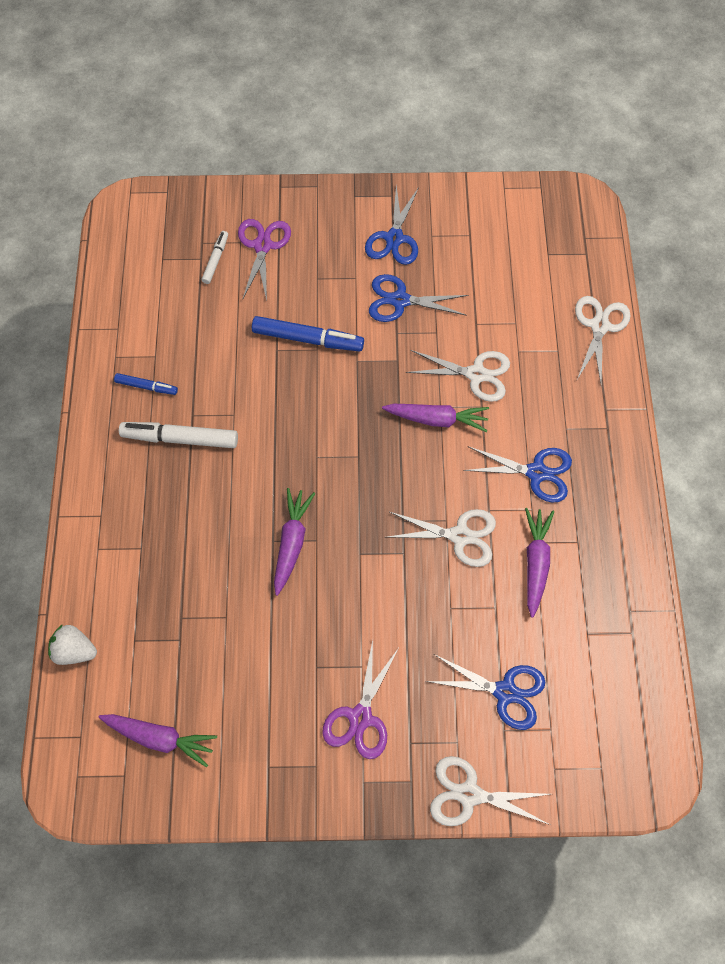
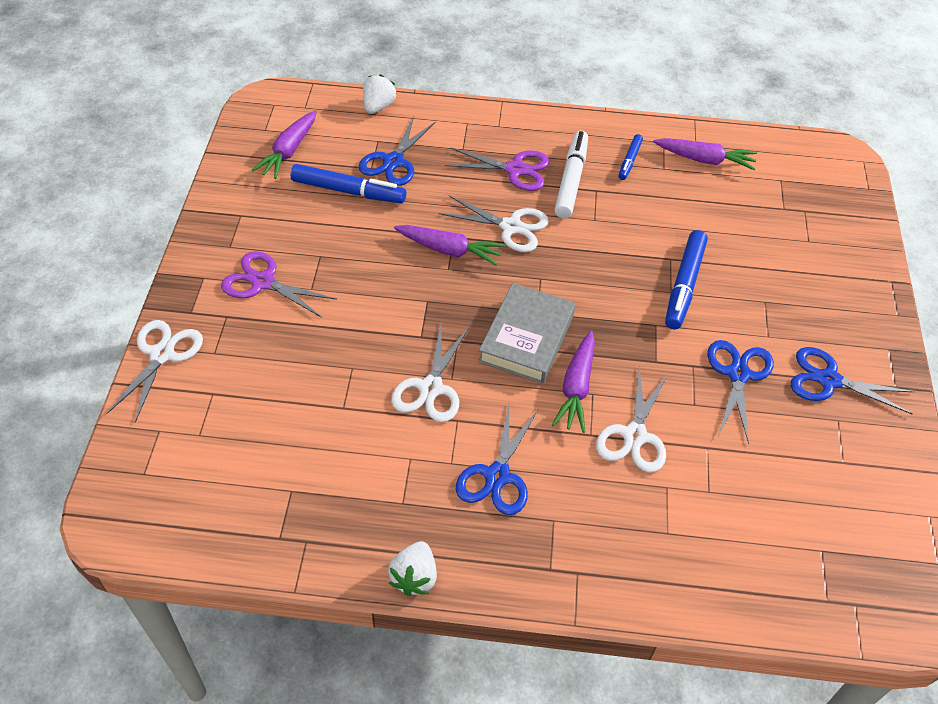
camera: 95 degrees right, 15 degrees down
(216, 260) = (783, 220): white marker -> none
(219, 657) = (348, 191): none -> blue marker
(263, 246) = (805, 259): purple scissors -> purple scissors (515, 170)
(390, 462) = (527, 338): none -> grey book
(505, 692) = (250, 400): blue scissors -> blue scissors (393, 161)
(535, 563) = (385, 454): purple carrot -> purple carrot (704, 160)
(599, 326) = (705, 592): white scissors -> white scissors (511, 227)
(639, 523) = (414, 577): none -> white strawberry

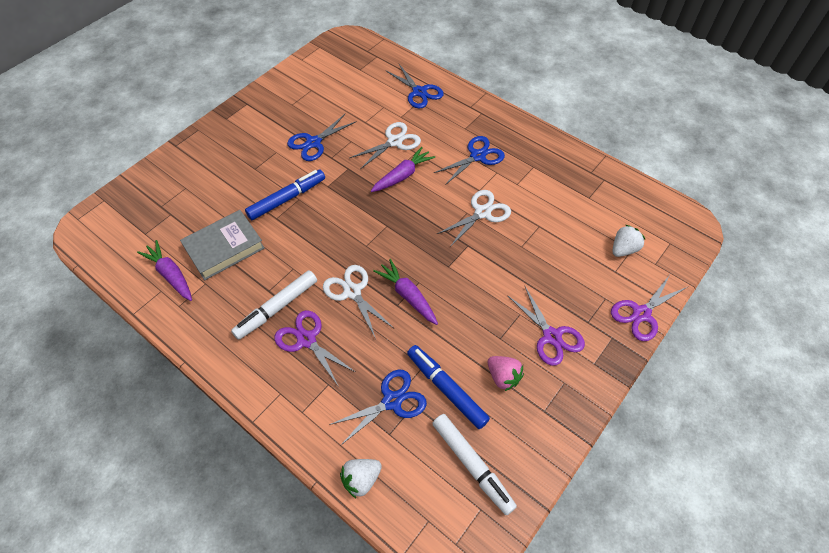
camera: 145 degrees left, 5 degrees up
(162, 355) = (641, 313): white scissors -> purple scissors
(289, 151) = (472, 465): purple carrot -> white marker
(297, 224) = (503, 377): none -> pink strawberry
(414, 577) = (545, 136): white strawberry -> white strawberry (623, 249)
(527, 338) = (406, 213): grey book -> grey book (224, 248)
(629, 161) = (220, 302): blue marker -> none
(829, 380) = (273, 120): blue scissors -> blue scissors (419, 92)

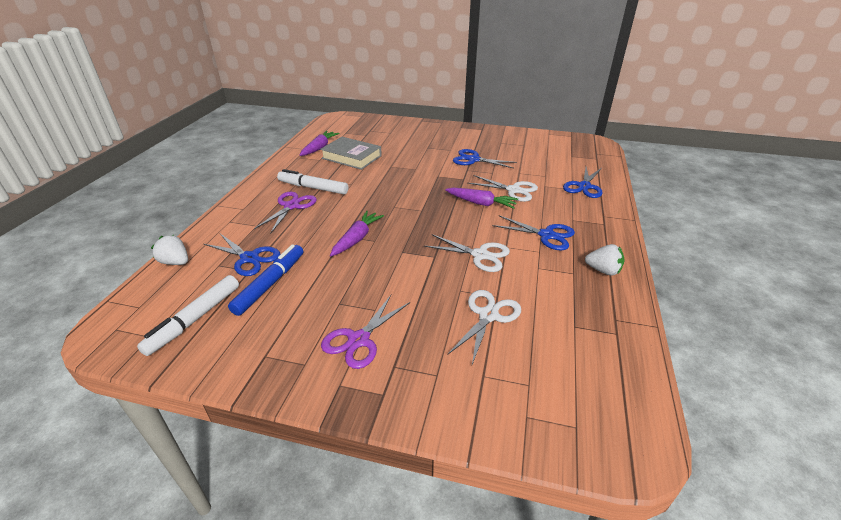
camera: 65 degrees right, 20 degrees down
(287, 199) = (411, 165): blue marker -> none
(352, 292) = (345, 213): white scissors -> white scissors (488, 315)
(503, 377) = (295, 316): pink strawberry -> none
(623, 249) = (523, 376): white strawberry -> white strawberry (603, 270)
(641, 313) = (435, 417): purple scissors -> none

